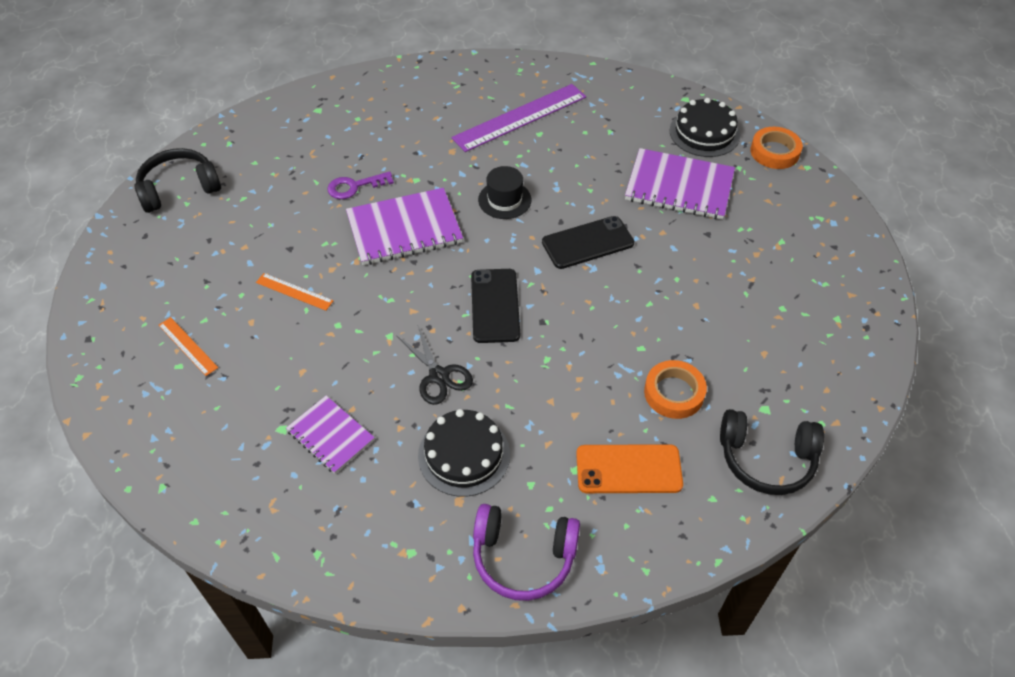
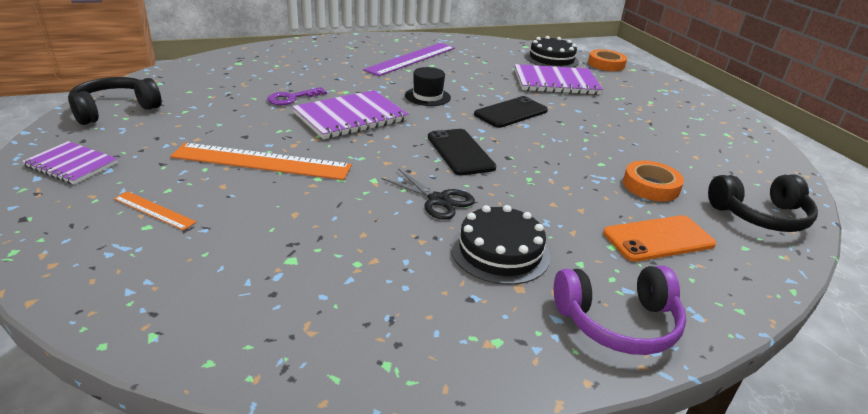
camera: 20 degrees left, 20 degrees down
(294, 291) = (262, 161): orange ruler -> orange ruler, size x2.08
(330, 435) = (350, 257): purple notebook -> purple notebook (71, 164)

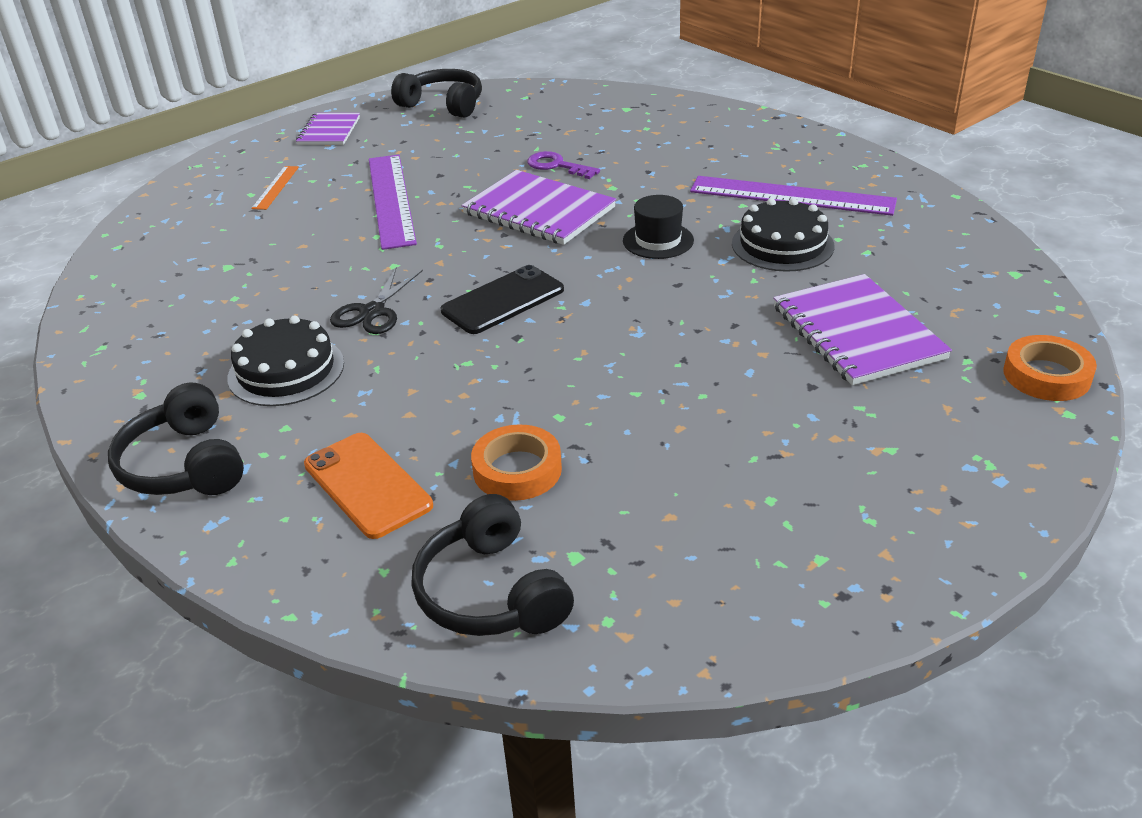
camera: 75 degrees right, 5 degrees up
(262, 161) = (391, 200): orange ruler -> purple ruler
(511, 113) = (670, 313): black phone -> none
(551, 59) = (981, 310): black cake -> black cake (782, 245)
(618, 322) = (184, 464): purple headphones -> black headphones

